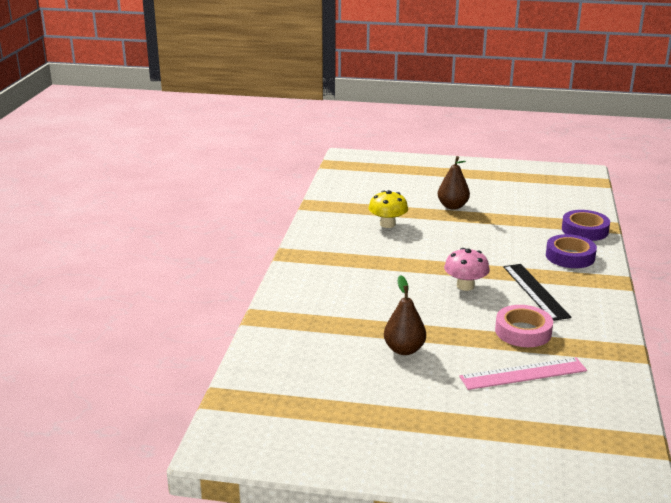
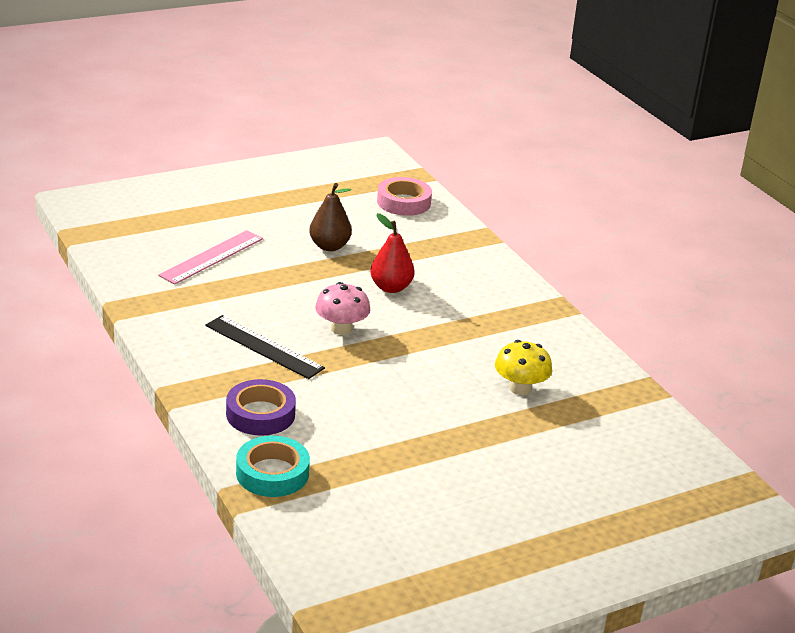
camera: 140 degrees right, 5 degrees up
(393, 301) = (391, 287): none -> red pear
(452, 206) = (482, 454): brown pear -> none
(523, 331) = (241, 295): pink tape -> pink tape (403, 202)
(584, 230) = (272, 473): purple tape -> turquoise tape

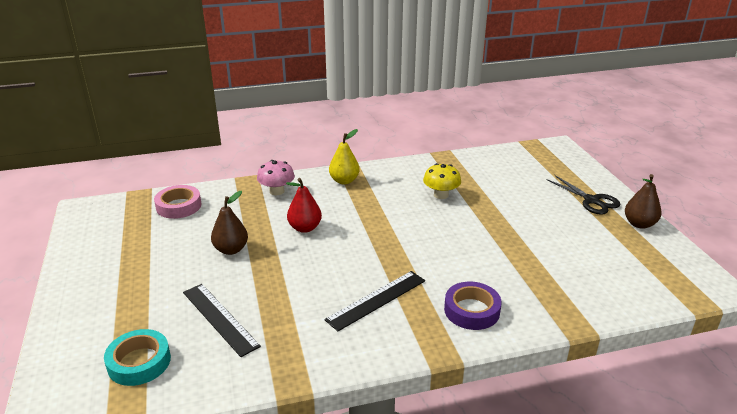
camera: 75 degrees left, 0 degrees up
(211, 257) = (219, 318): pink ruler -> black ruler
(272, 473) = (547, 311): turquoise tape -> turquoise tape (139, 362)
(341, 329) = (357, 257): pink mushroom -> pink mushroom (277, 191)
(519, 306) = (344, 181): none -> yellow pear
(523, 587) = (639, 224): none -> brown pear
(576, 540) = (591, 200): none -> black scissors

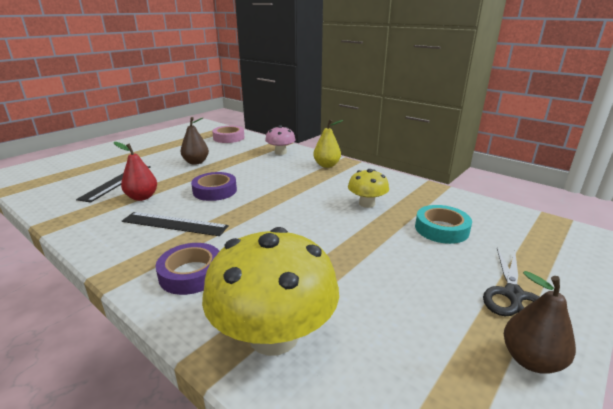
camera: 55 degrees right, 5 degrees down
(139, 362) = (62, 177): turquoise tape -> turquoise tape (441, 229)
(305, 228) = (246, 173): red pear -> red pear (142, 197)
(328, 258) = (215, 191): none -> purple tape
(569, 295) = (273, 335): none -> yellow mushroom

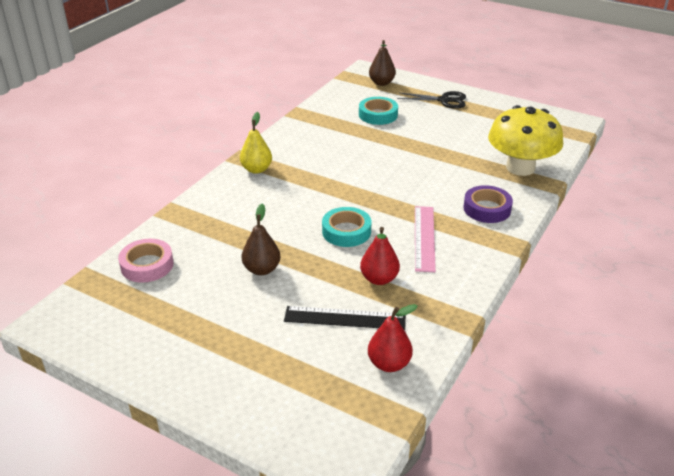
camera: 100 degrees left, 10 degrees up
(55, 191) = (389, 364): none -> red pear
(174, 224) = (424, 238): black ruler -> pink ruler
(215, 191) = (346, 231): purple tape -> turquoise tape
(280, 152) = (215, 206): pink mushroom -> none
(367, 203) = (346, 144): yellow mushroom -> none
(530, 360) = (491, 103): brown pear -> brown pear (381, 83)

